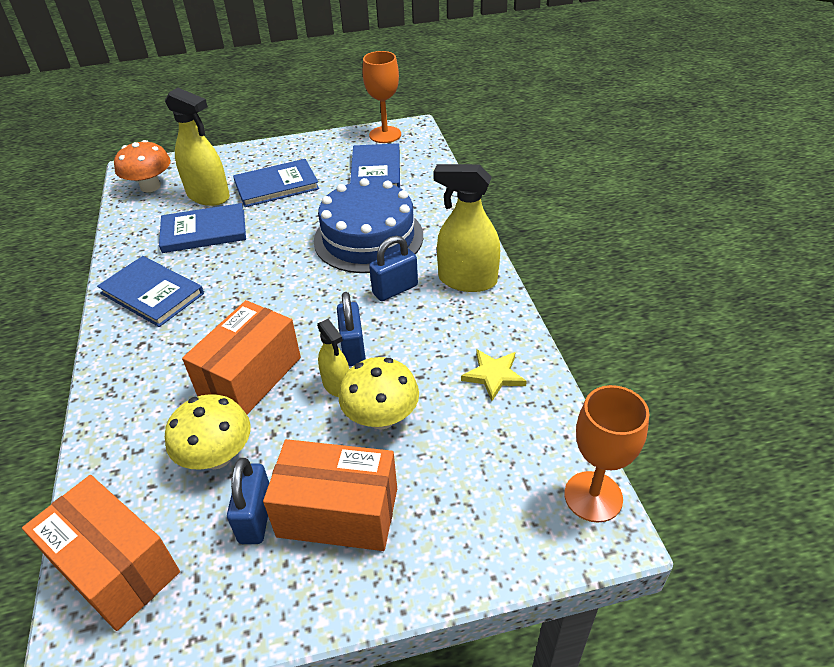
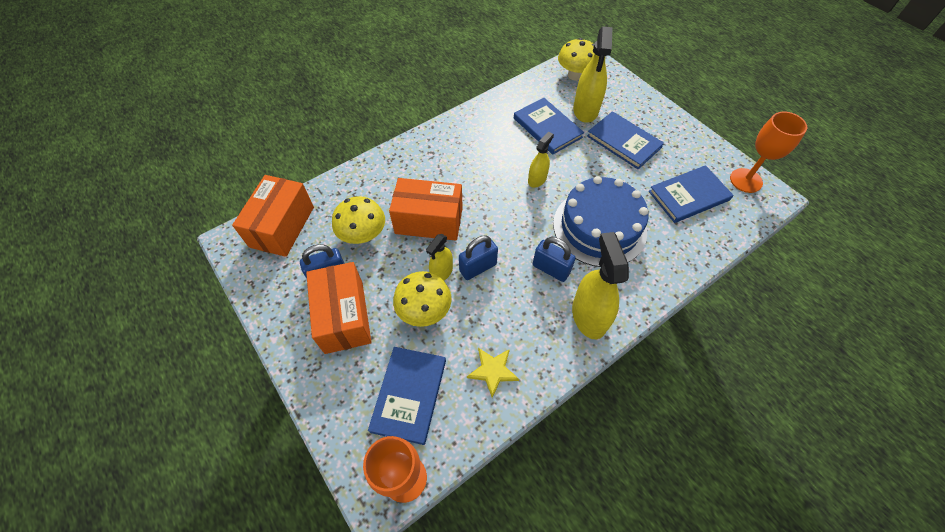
camera: 65 degrees right, 15 degrees up
(150, 186) = (575, 75): orange mushroom -> yellow mushroom
(152, 293) = (475, 134): blue book -> blue book (409, 395)
(269, 262) = (537, 179): none -> yellow spray bottle

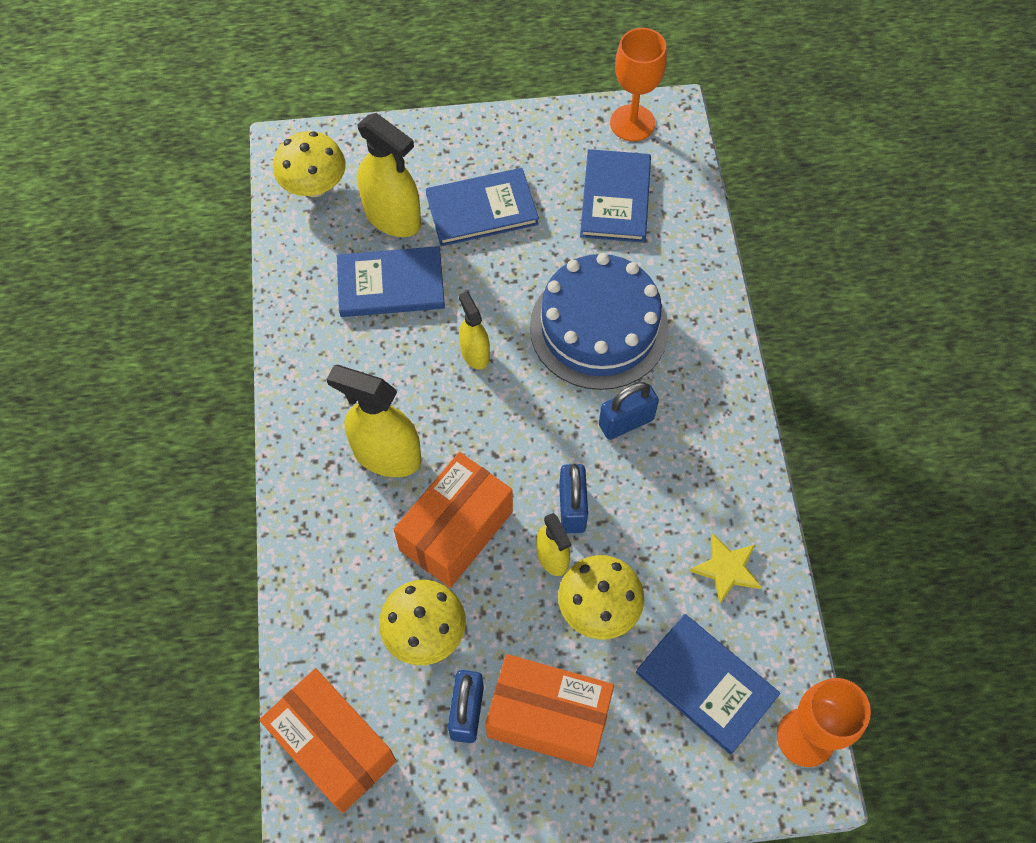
camera: 60 degrees left, 5 degrees up
(589, 316) = (714, 420): yellow spray bottle -> yellow spray bottle (386, 455)

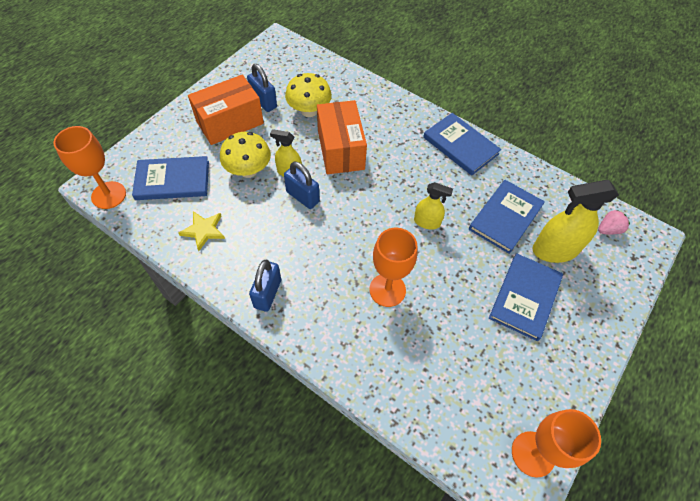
camera: 130 degrees right, 5 degrees down
(314, 186) = (608, 229): yellow mushroom -> pink strawberry
(334, 746) = (299, 61): orange box -> none
(386, 455) = (404, 151): yellow spray bottle -> none
(599, 328) = (387, 290): blue cake -> orange goblet
(615, 198) = (473, 381): blue book -> blue book (460, 146)
(626, 422) = (320, 255): blue padlock -> blue padlock (267, 293)

